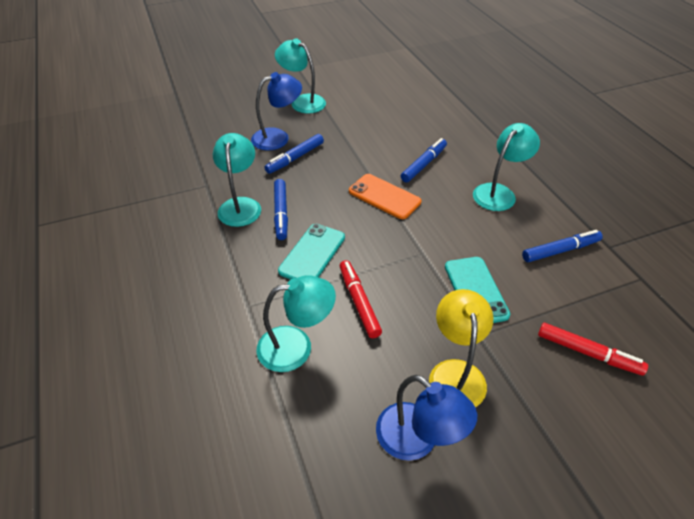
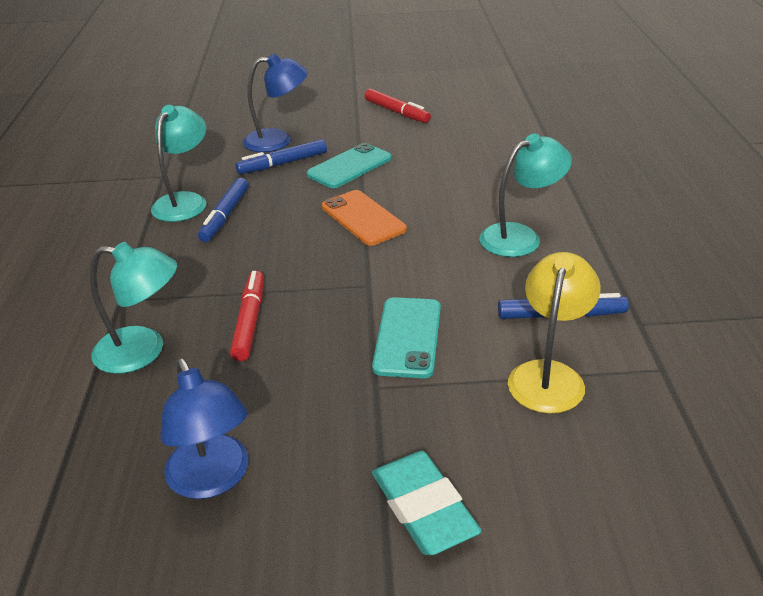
camera: 20 degrees right, 10 degrees down
(302, 101) = (334, 108): turquoise lamp -> none
(312, 254) = (231, 262): turquoise phone -> turquoise phone (349, 166)
(424, 164) = (440, 192): blue marker -> none
(455, 373) = (314, 420): yellow lamp -> yellow lamp (549, 375)
(566, 420) = (424, 507): none -> turquoise eraser
(588, 353) = (514, 439): red marker -> red marker (397, 112)

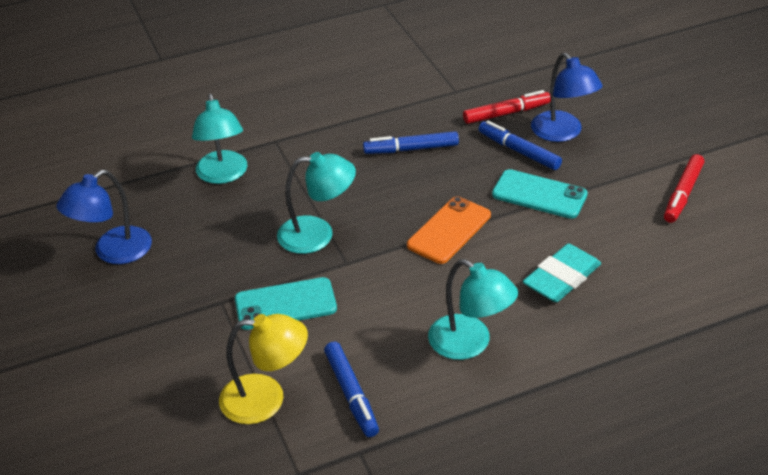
camera: 70 degrees right, 5 degrees up
(185, 201) = (422, 119): turquoise lamp -> turquoise lamp (317, 234)
(250, 321) = (274, 213): red marker -> red marker (506, 113)
(424, 507) = (110, 357): turquoise eraser -> turquoise eraser (562, 278)

